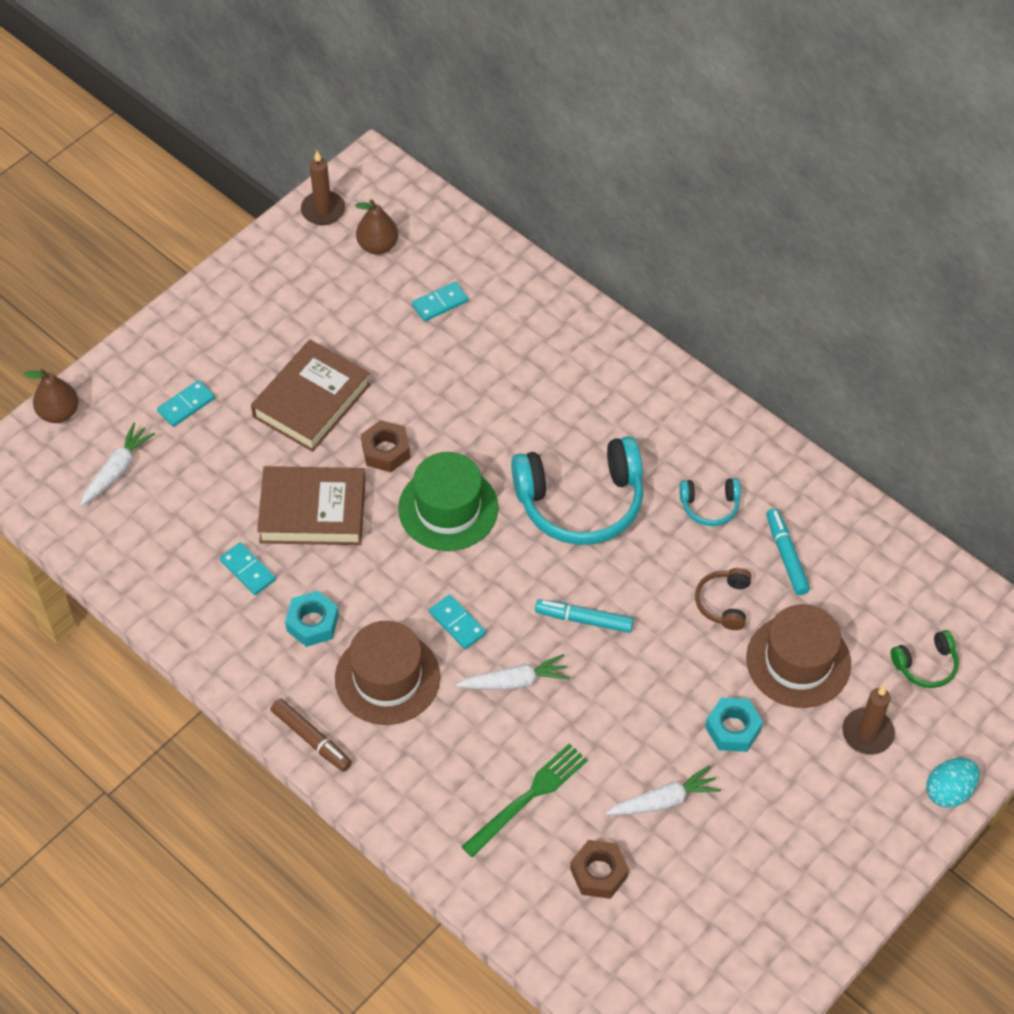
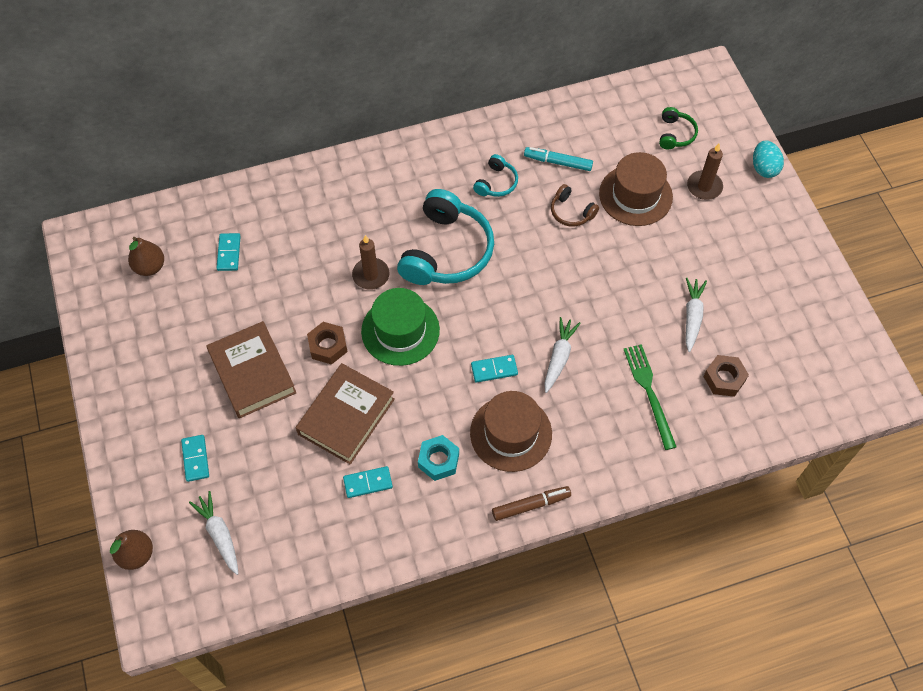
camera: 60 degrees left, 5 degrees up
(323, 210) = (91, 286): brown candle -> brown candle (371, 275)
(584, 619) = (536, 294): turquoise marker -> none
(733, 729) = (663, 254): turquoise nut -> none

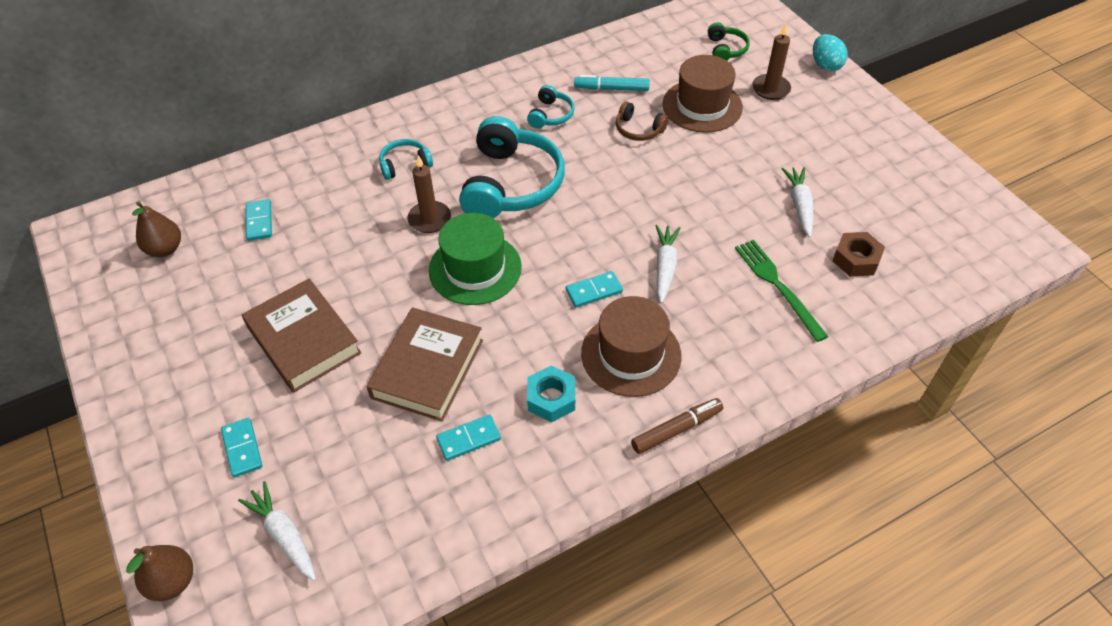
camera: 10 degrees left, 10 degrees down
(328, 346) = (392, 297): brown nut -> none
(359, 215) = (405, 164): none -> turquoise headphones

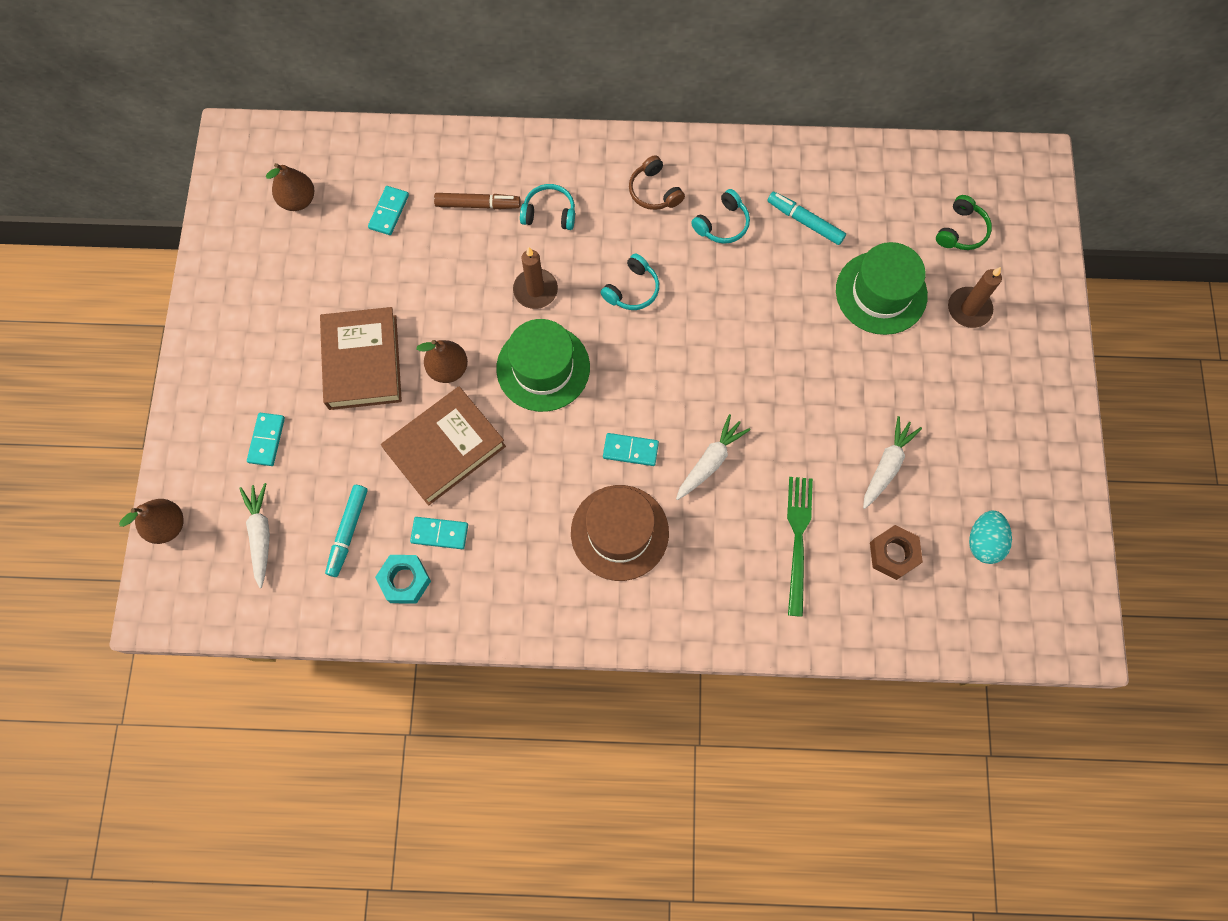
camera: 30 degrees right, 20 degrees up
(376, 484) = (348, 532): none -> turquoise marker
(389, 308) = (448, 369): none -> brown pear
(511, 184) = (632, 289): turquoise headphones -> turquoise headphones, size x0.47
(551, 398) = (527, 535): turquoise nut -> turquoise nut (405, 580)
(638, 129) = (796, 289): brown headphones -> brown headphones (654, 191)
(676, 429) = (609, 624): brown marker -> brown marker (478, 205)
(702, 106) = (881, 293): brown hat -> green hat
(825, 65) = (1053, 308): turquoise egg -> turquoise egg (983, 542)

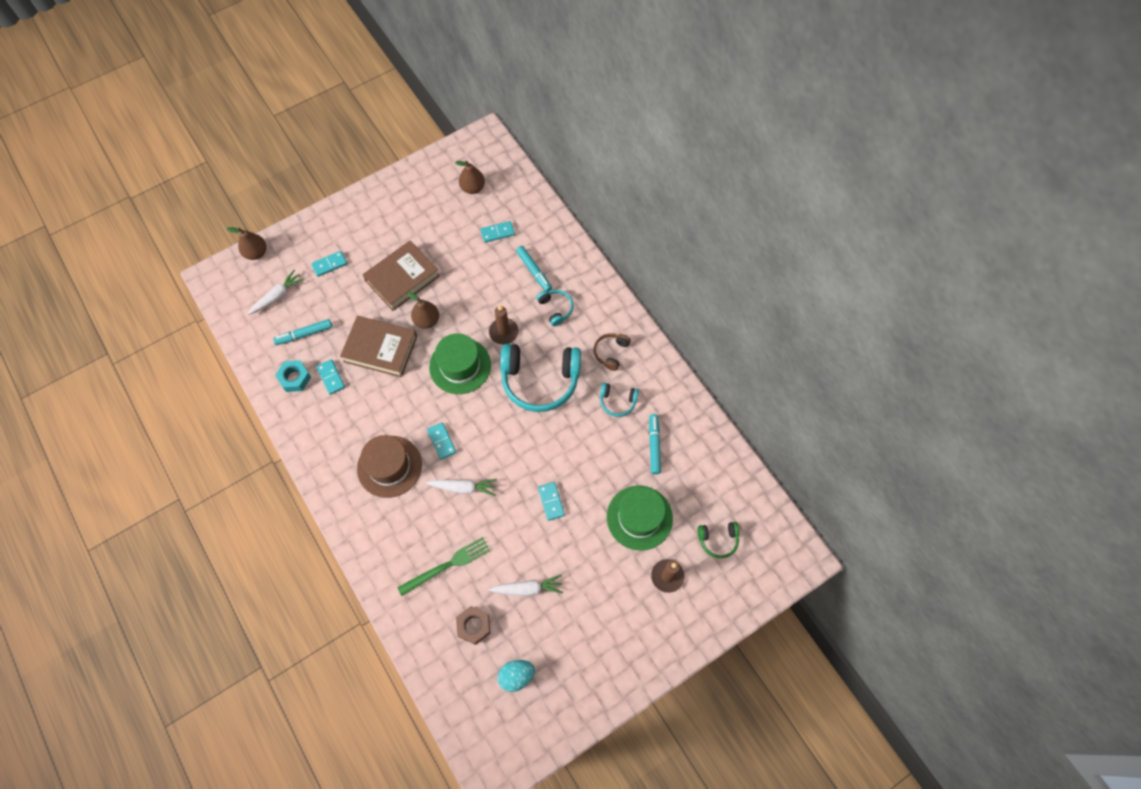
camera: 55 degrees right, 5 degrees down
(478, 205) = (534, 271): brown marker -> turquoise marker
(632, 289) = (540, 380): turquoise headphones -> turquoise headphones, size x2.13
(797, 373) = (551, 501): none -> turquoise domino

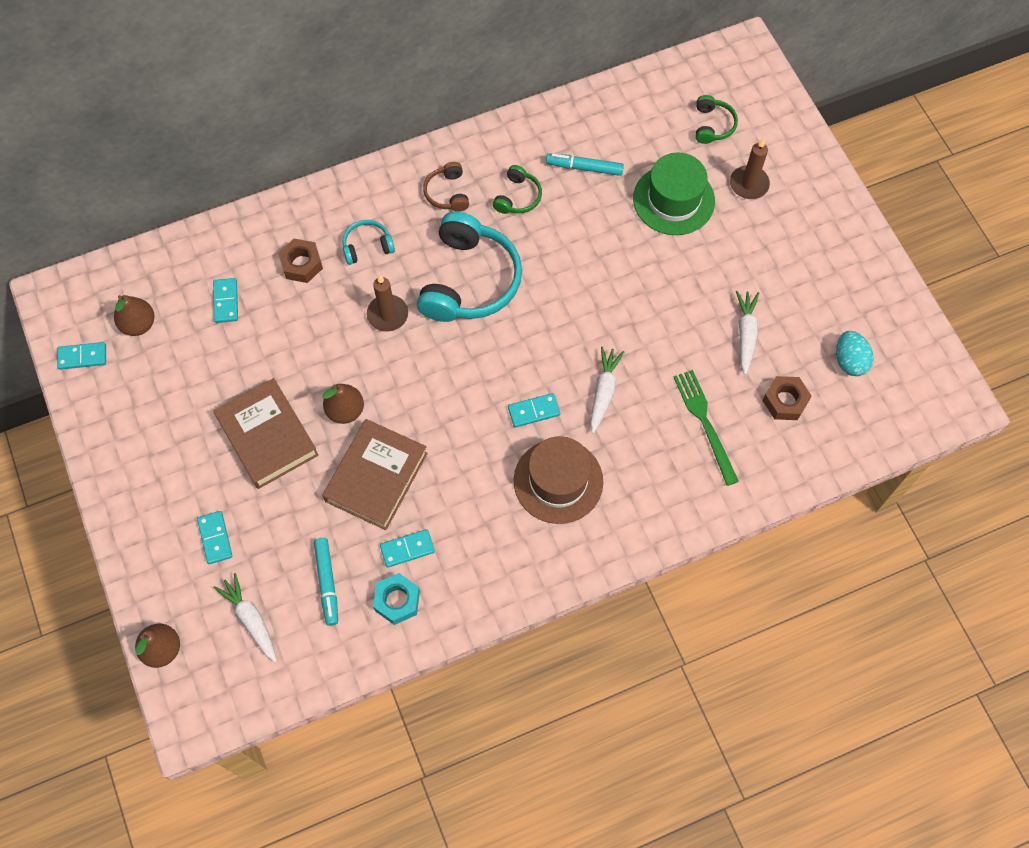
camera: 80 degrees left, 0 degrees up
(460, 366) = (426, 375): green hat -> none
(534, 271) = (301, 264): turquoise marker -> brown nut
(551, 501) = (638, 292): turquoise domino -> turquoise domino (82, 357)
(611, 352) = (447, 193): brown headphones -> brown headphones turned 45 degrees clockwise
(617, 401) = (518, 197): turquoise headphones -> green headphones

